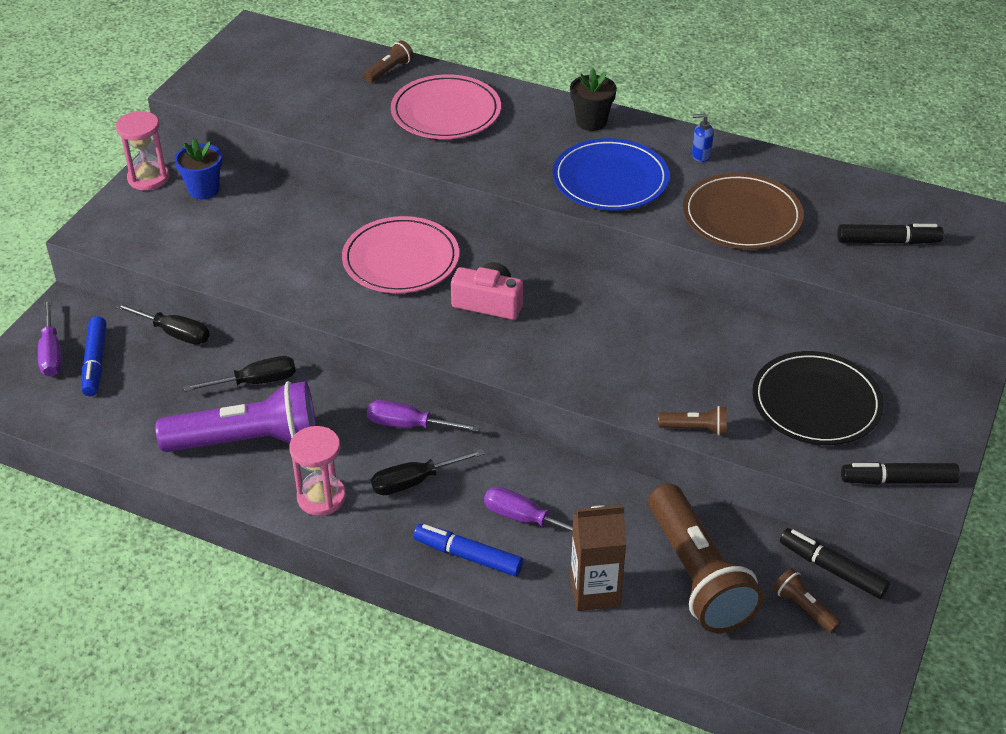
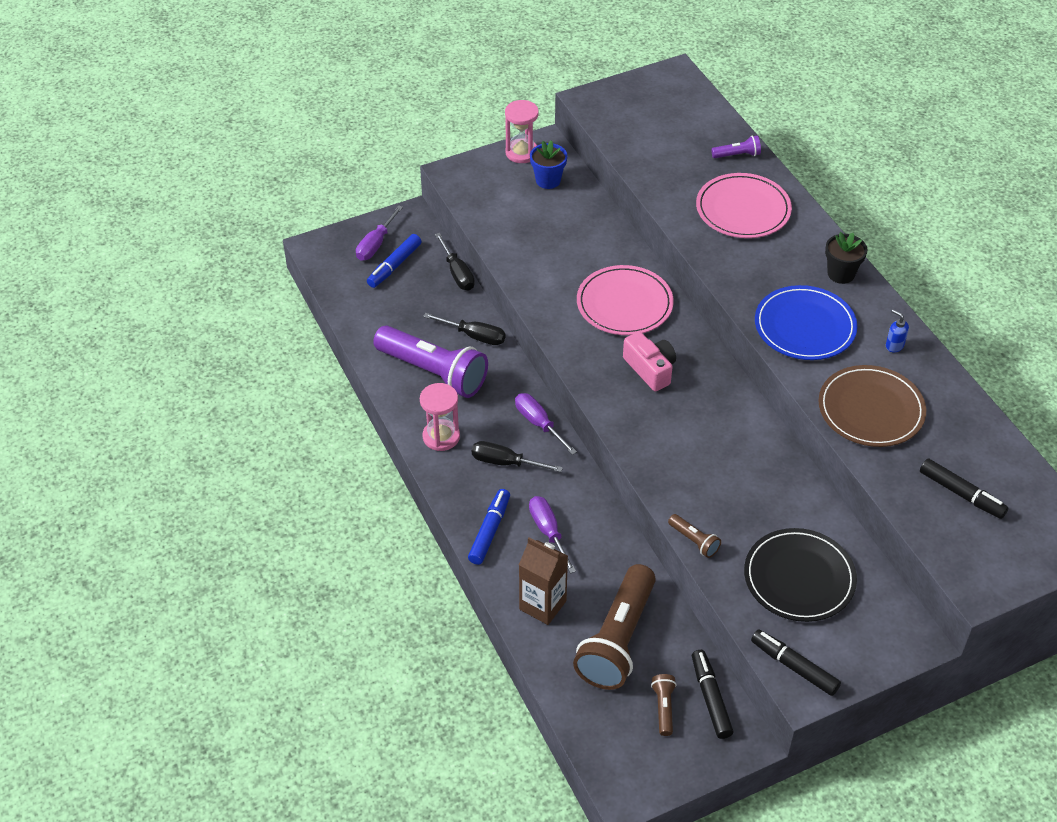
camera: 40 degrees right, 5 degrees up
(389, 70) = (737, 155): brown flashlight -> purple flashlight
(468, 556) = (489, 531): blue marker -> blue marker turned 45 degrees clockwise

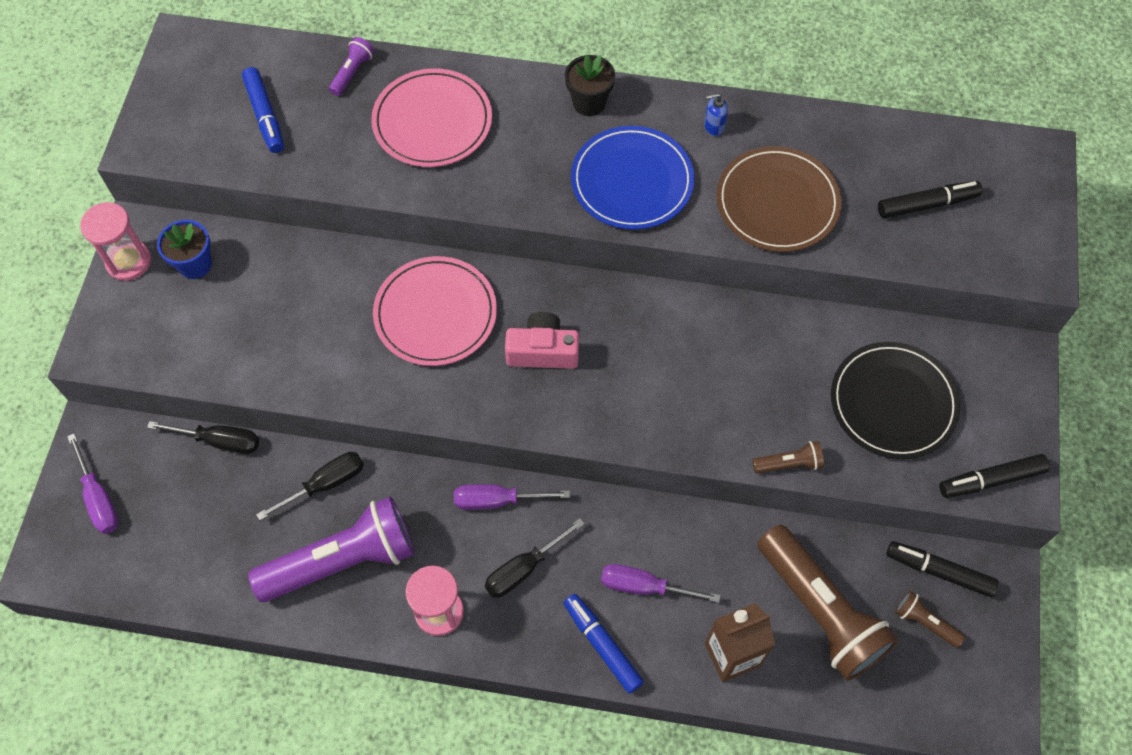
camera: 55 degrees left, 15 degrees up
(394, 266) = (150, 500): blue marker -> blue marker (265, 115)

